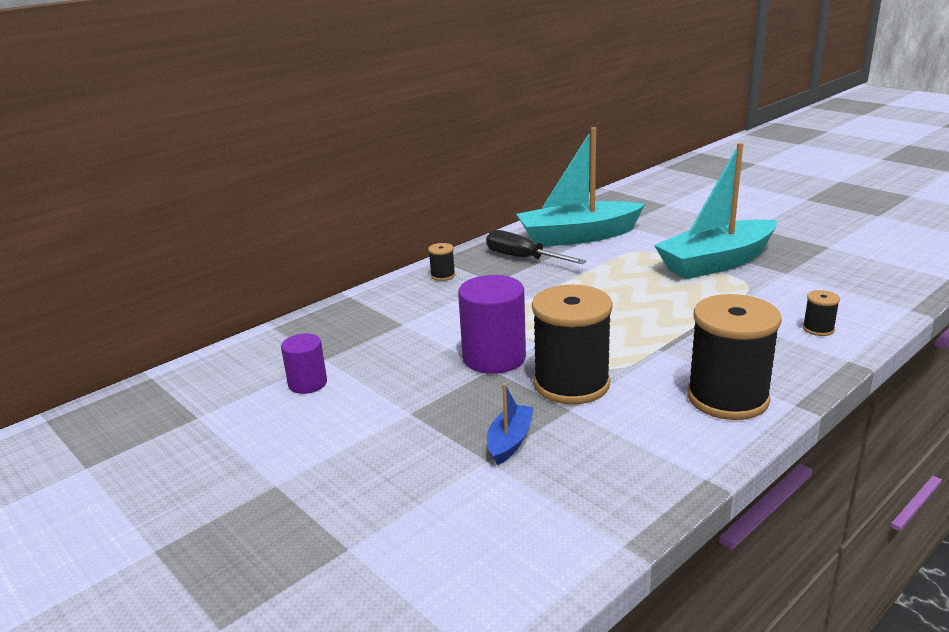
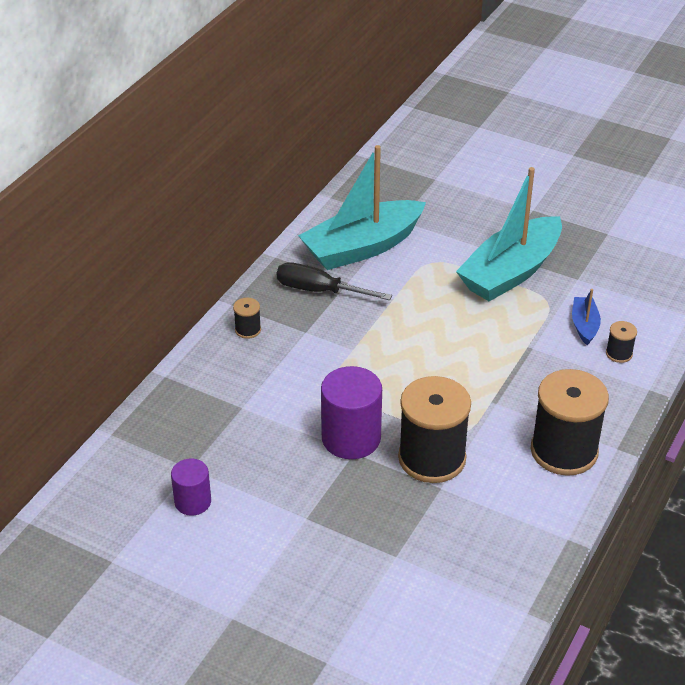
camera: 20 degrees left, 15 degrees up
(510, 441) = (405, 533): blue boat -> blue boat (584, 325)

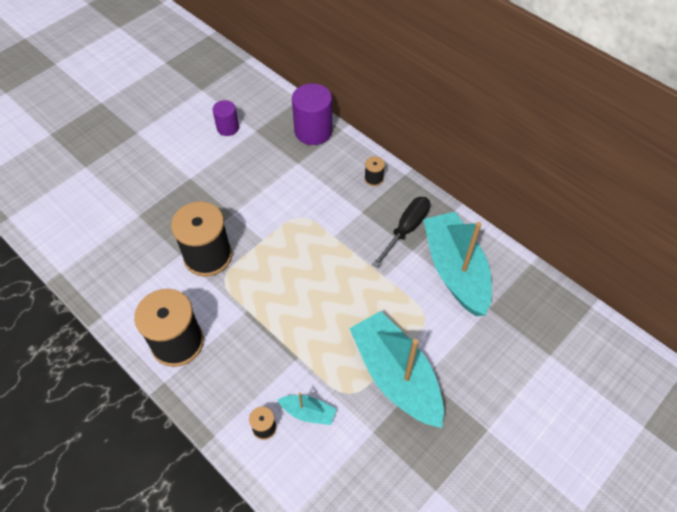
camera: 105 degrees right, 15 degrees up
(351, 438) = (246, 215): purple cylinder -> purple cylinder (313, 131)
(584, 325) = (308, 412): blue boat -> turquoise boat

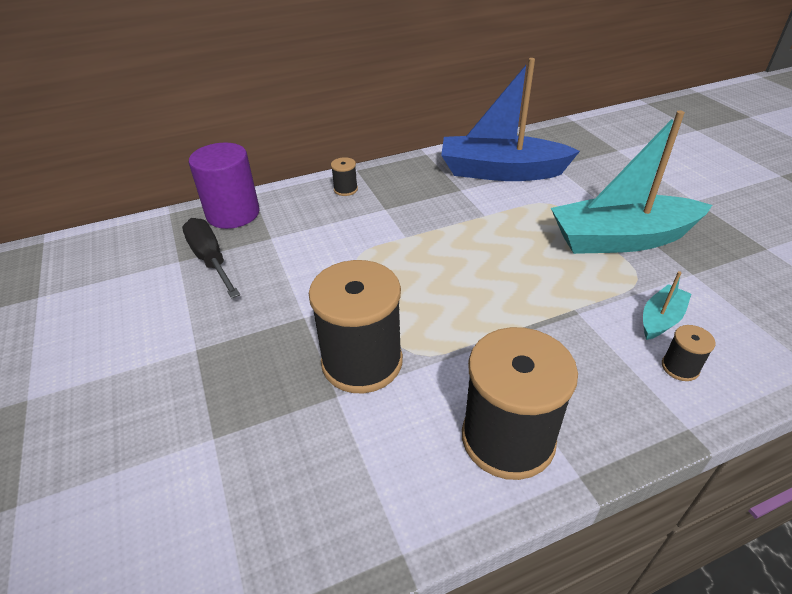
camera: 65 degrees left, 15 degrees down
(228, 128) = (144, 286): purple cylinder -> none
(406, 229) = (431, 186): black screwdriver -> black screwdriver (210, 260)
(455, 270) = (501, 172): turquoise boat -> blue boat

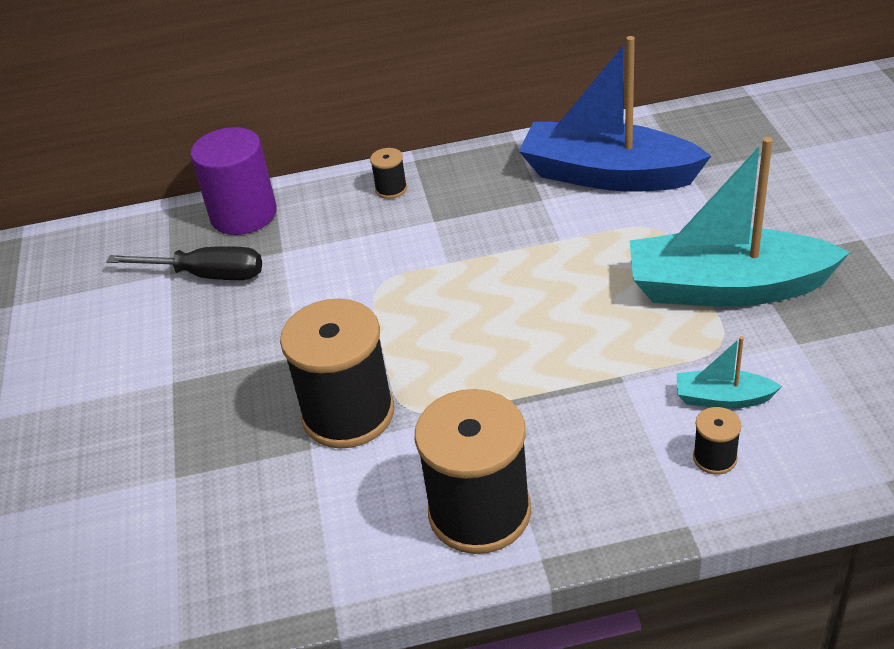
camera: 15 degrees right, 0 degrees up
(210, 260) = (206, 275): black screwdriver -> black screwdriver turned 120 degrees clockwise
(661, 319) = (722, 398): turquoise boat -> turquoise boat turned 135 degrees counterclockwise

